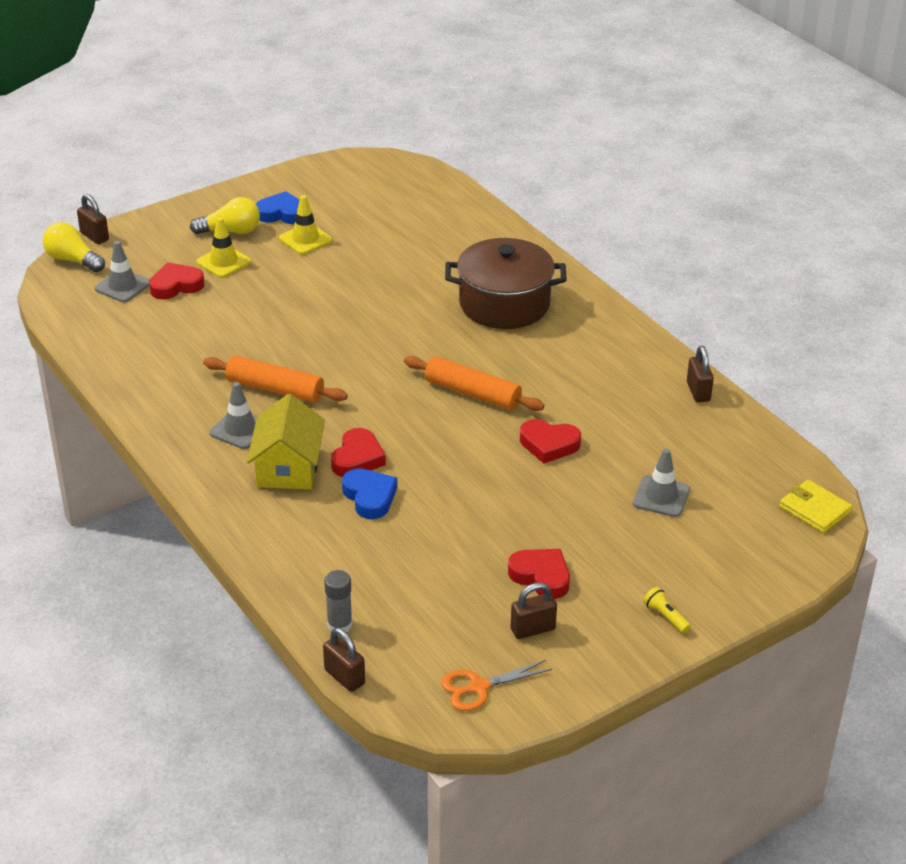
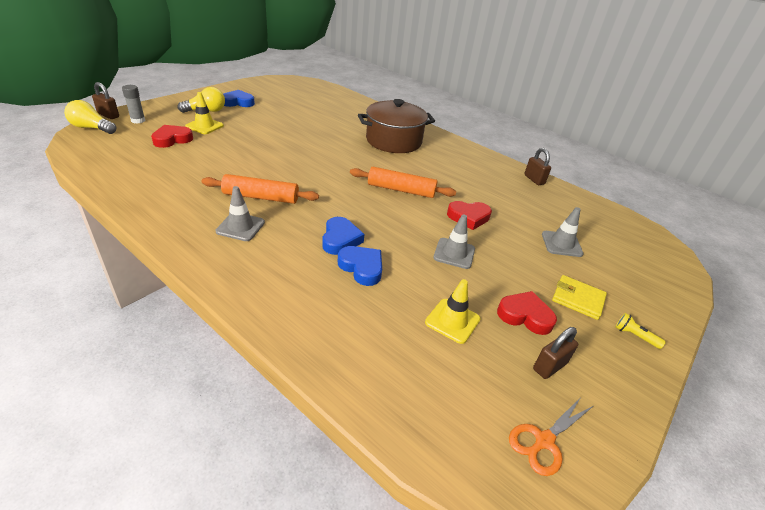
camera: 20 degrees left, 0 degrees up
(122, 286) = (131, 141): grey traffic cone -> grey traffic cone (454, 253)
(288, 467) = (288, 252): yellow house -> none
(305, 239) = (256, 114): yellow traffic cone -> yellow traffic cone (452, 321)
(339, 625) = (384, 394): grey glue stick -> grey glue stick (138, 120)
(344, 677) = (414, 458): brown padlock -> none
(357, 458) = (340, 239): red heart -> blue heart
(814, 509) = (655, 242): yellow wallet -> yellow wallet (577, 299)

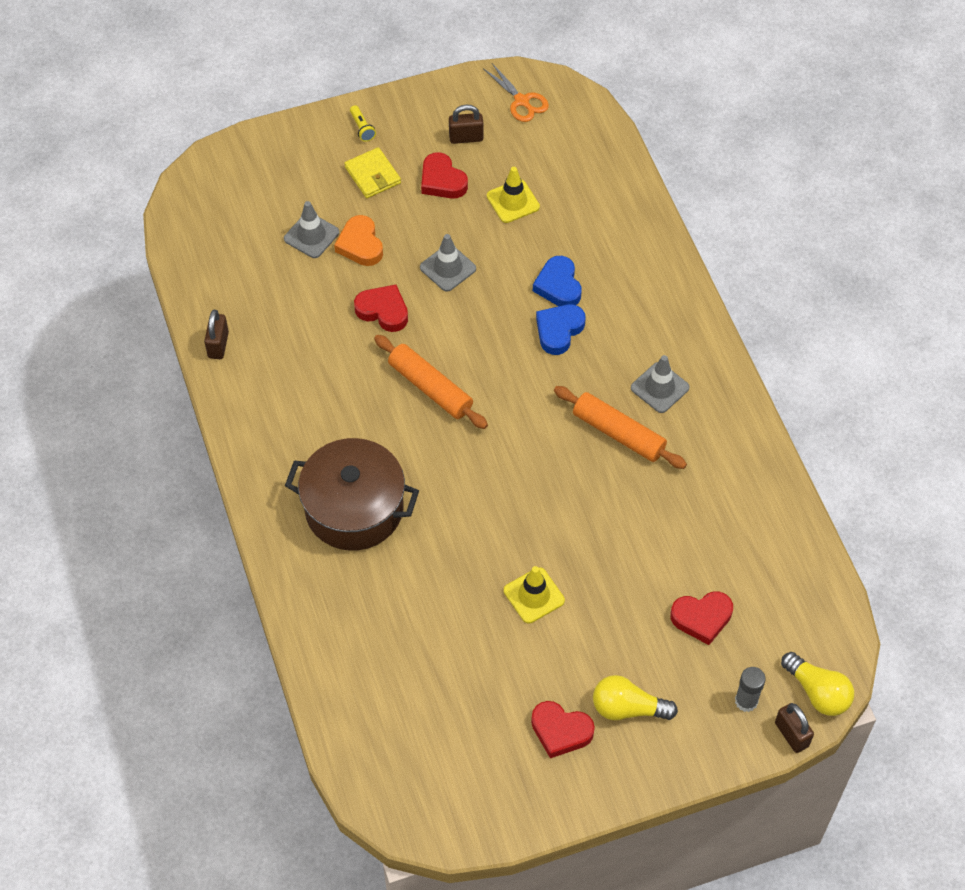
camera: 145 degrees left, 20 degrees up
(204, 126) = (643, 649): yellow traffic cone -> yellow traffic cone (534, 595)
(238, 102) = (560, 731): blue heart -> red heart
(526, 249) = (360, 245): none -> orange heart
(544, 441) = (522, 101): orange scissors -> orange scissors turned 60 degrees clockwise

